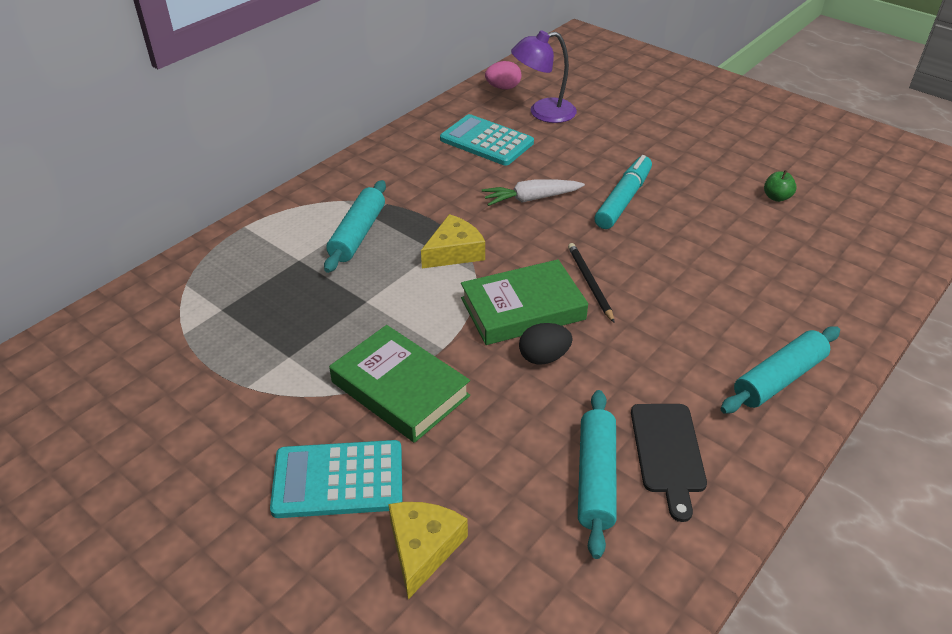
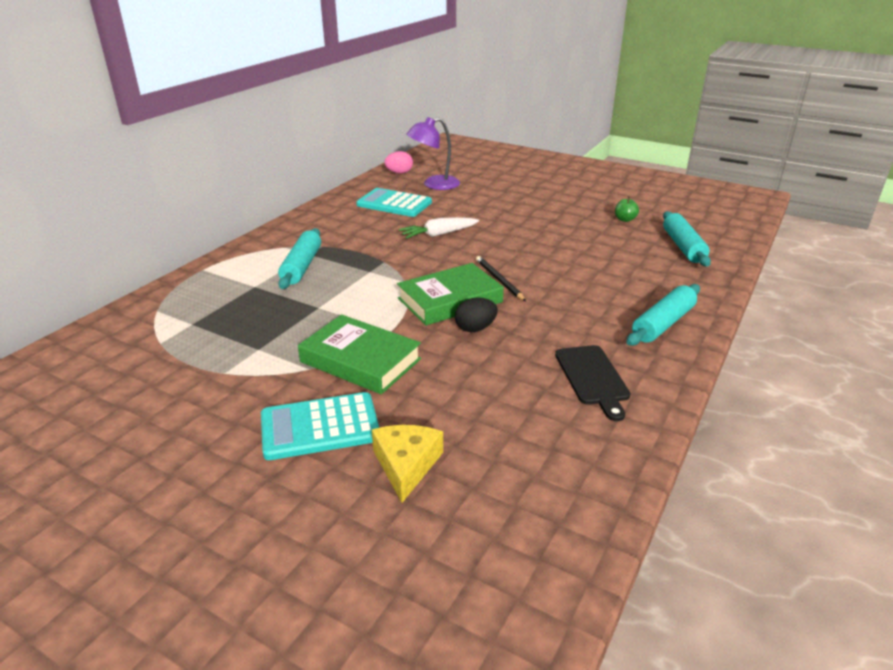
camera: 10 degrees left, 10 degrees down
(454, 252) = (385, 270): yellow cheese -> none
(596, 478) = (540, 401): turquoise rolling pin -> turquoise rolling pin (683, 246)
(623, 200) = (510, 229): turquoise marker -> none

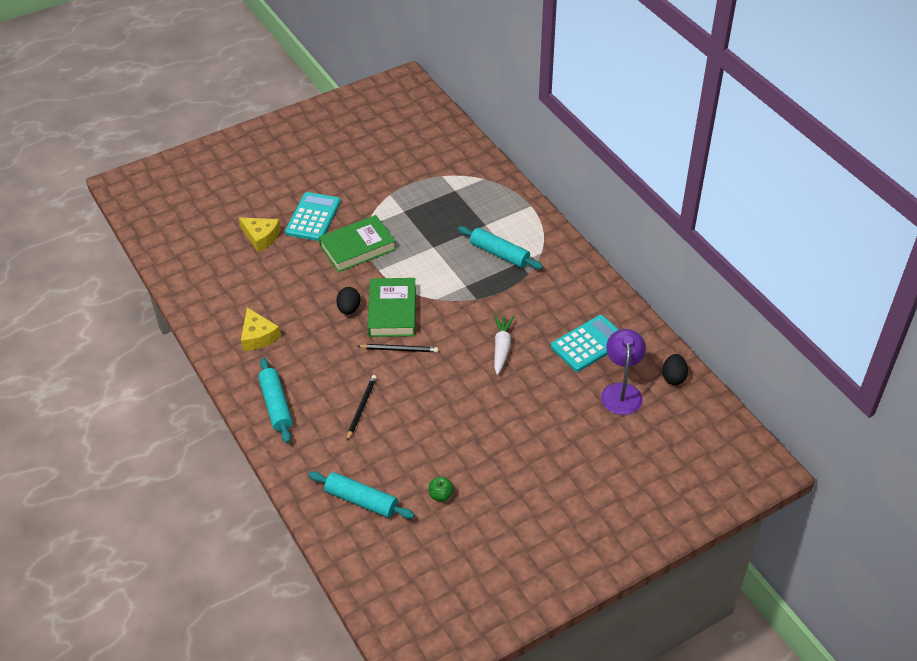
camera: 120 degrees right, 15 degrees up
(399, 173) = (673, 377): pink egg -> black egg
(592, 378) = (258, 336): black cutting board -> yellow cheese
(595, 276) = (361, 408): none -> black pencil

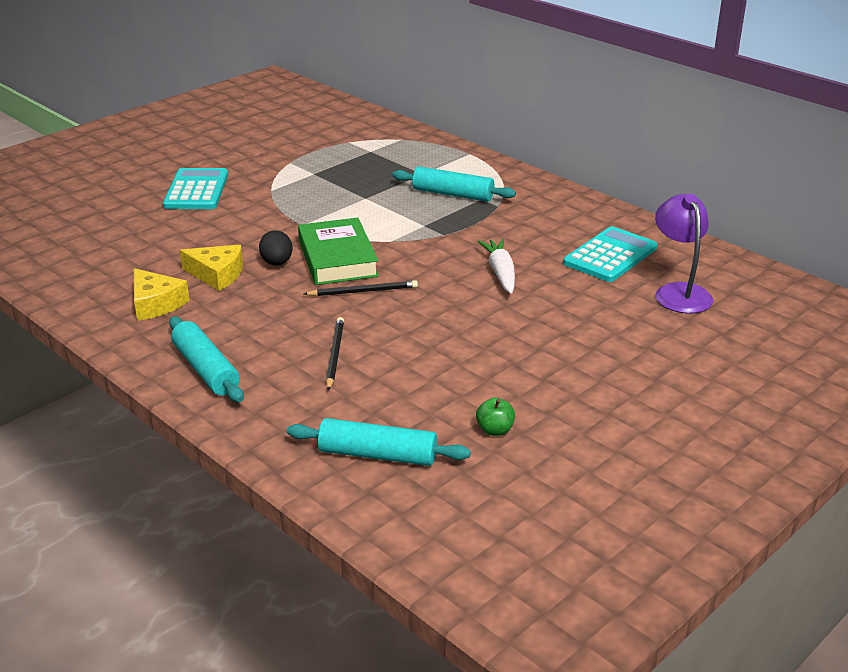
camera: 15 degrees left, 15 degrees down
(261, 237) = (131, 214): yellow cheese -> yellow cheese (217, 274)
(357, 247) = (266, 209): green book -> none
(673, 377) = (735, 271): black egg -> none

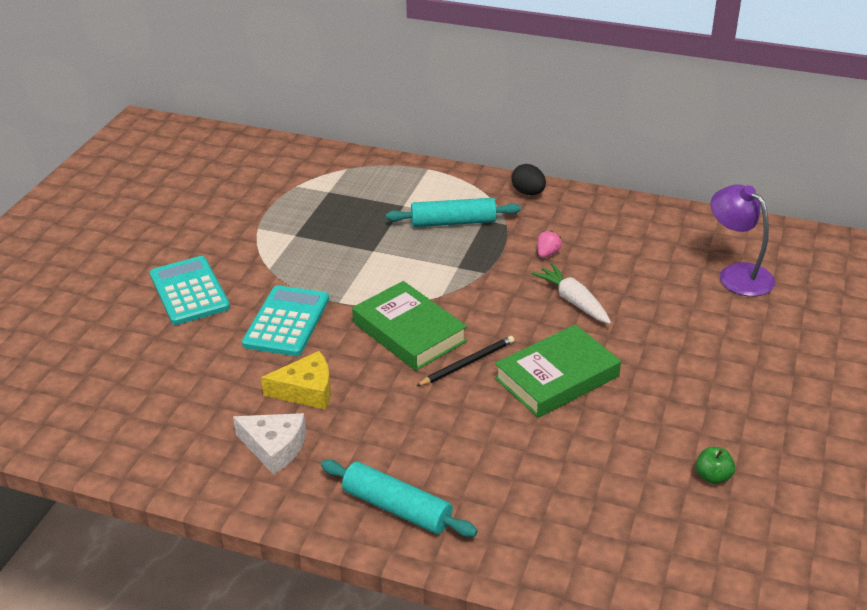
camera: 25 degrees left, 5 degrees up
(156, 304) = (274, 447): yellow cheese -> white cheese
(277, 263) = (354, 357): black egg -> black egg (528, 192)
(335, 355) = (504, 446): black pencil -> none
(377, 455) = (638, 543): turquoise rolling pin -> none
(429, 321) = (557, 377): none -> green book
(513, 234) = (547, 253): none -> pink strawberry
(610, 255) = (650, 252): turquoise calculator -> turquoise calculator (286, 322)

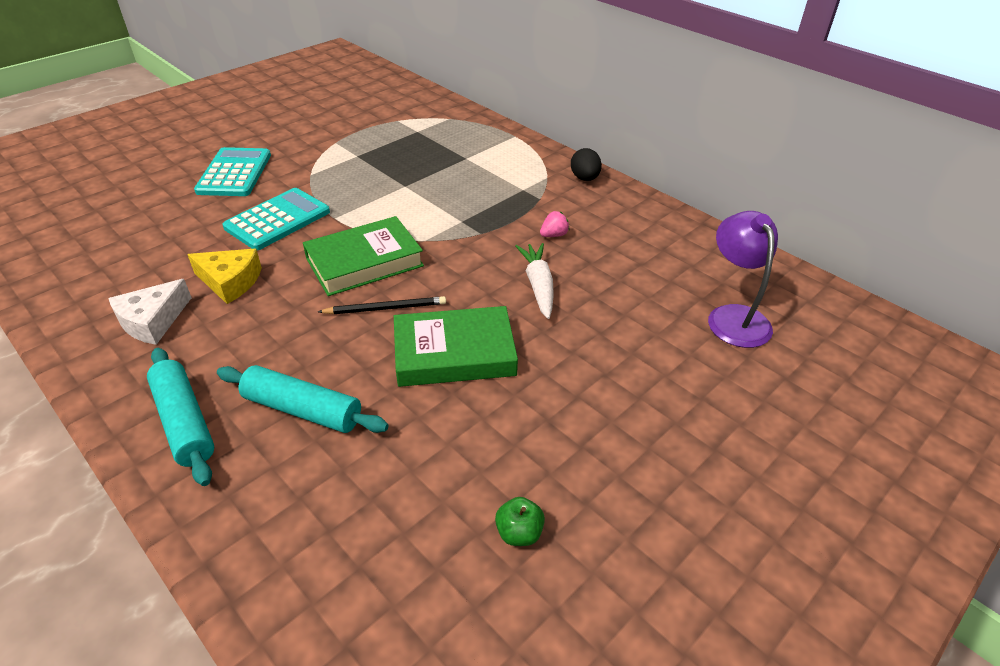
camera: 25 degrees right, 5 degrees up
(274, 447) = (152, 321): white cheese -> white cheese turned 75 degrees clockwise
(409, 332) = (364, 262): green book -> green book turned 75 degrees clockwise
(453, 222) = (494, 183): turquoise rolling pin -> turquoise rolling pin (303, 409)

